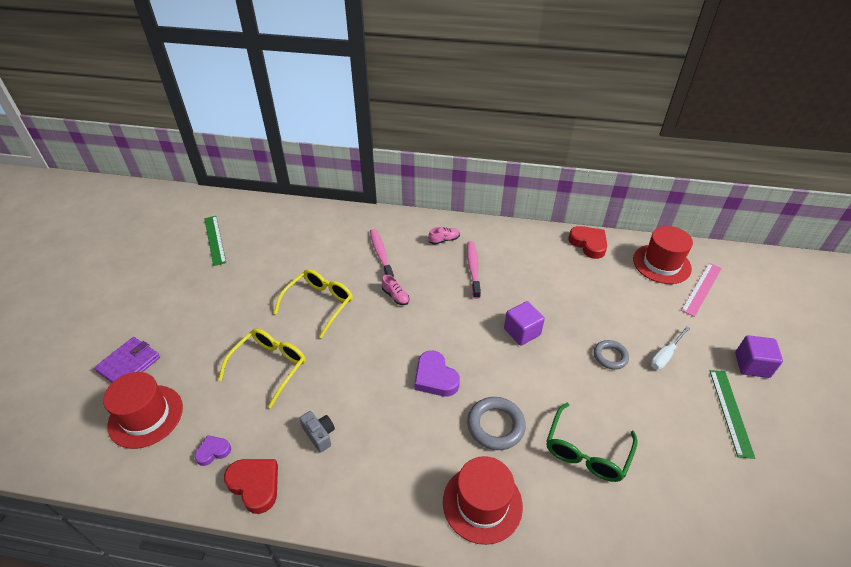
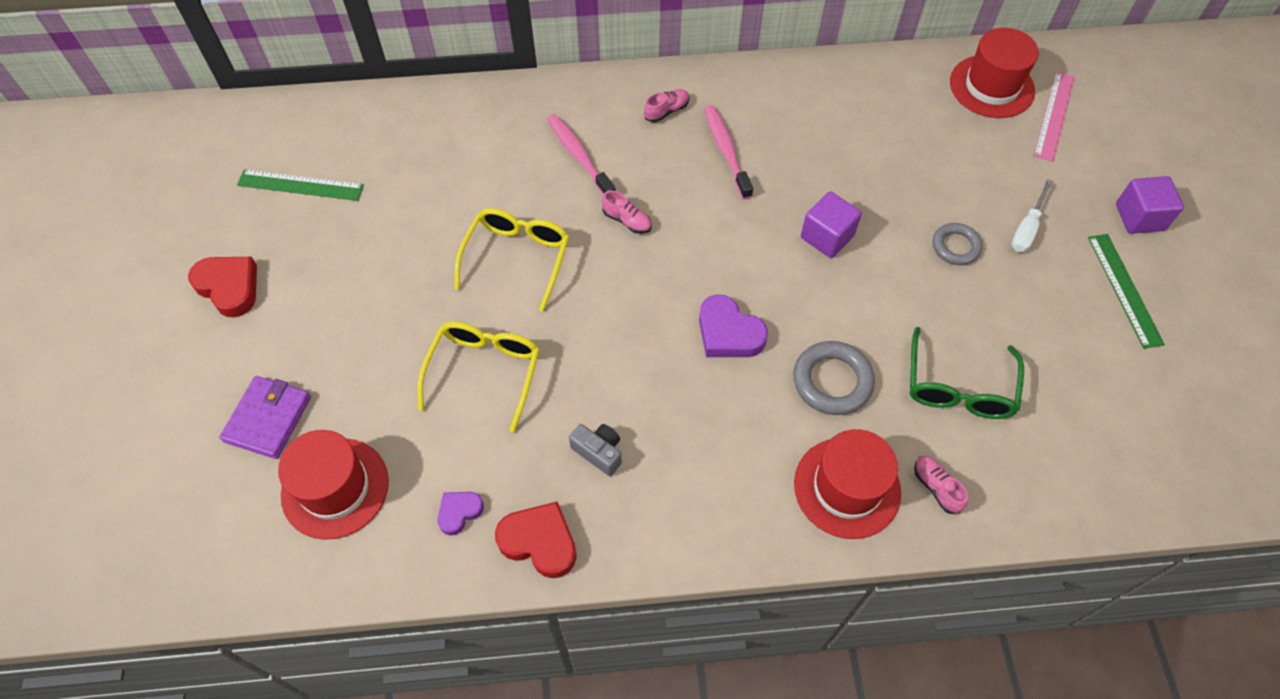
camera: 15 degrees left, 15 degrees up
(214, 240) = (300, 185): green ruler -> green ruler turned 45 degrees counterclockwise
(549, 521) = (936, 487): none -> pink shoe
(588, 244) = (882, 74): red heart -> red heart (229, 287)

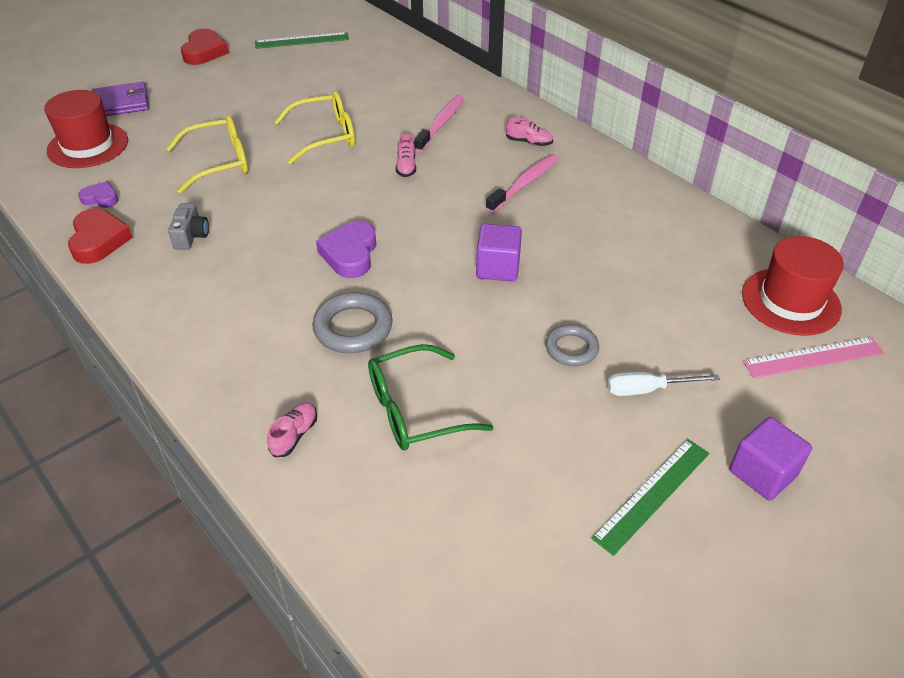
camera: 55 degrees right, 15 degrees down
(300, 185) = (302, 41): green ruler -> green ruler turned 75 degrees counterclockwise
(847, 487) = (253, 377): red hat -> none

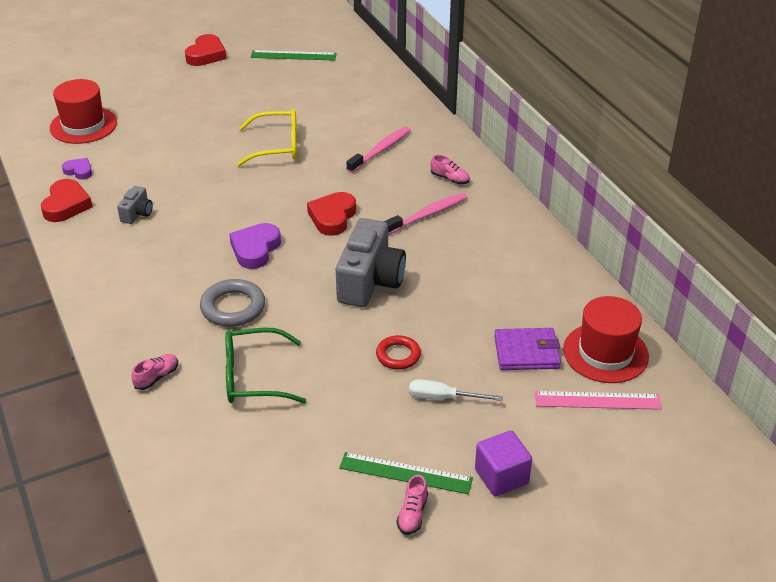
camera: 15 degrees right, 5 degrees down
(121, 103) = (122, 92): purple wallet -> purple wallet (526, 352)
(219, 162) = (181, 156): yellow glasses -> none
(406, 166) = (333, 183): pink shoe -> pink shoe (412, 514)
(422, 203) = (332, 217): none -> red heart
(498, 268) = (370, 281): purple cube -> grey camera
(571, 348) = (398, 355): grey ring -> red ring
(652, 495) = (405, 473): green ruler -> green ruler turned 45 degrees clockwise

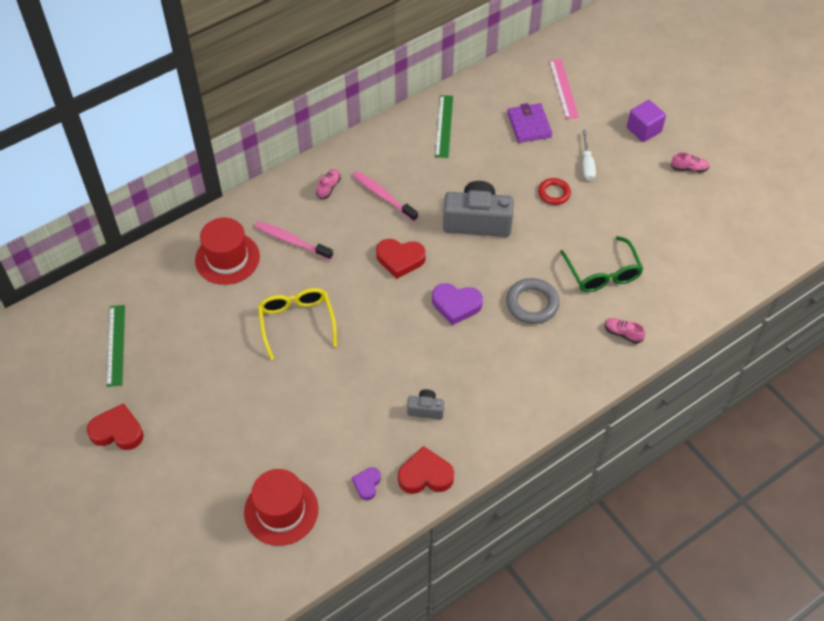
camera: 100 degrees left, 15 degrees up
(405, 473) = (658, 176): green ruler -> green ruler (444, 126)
(605, 353) = (517, 85): red hat -> red hat (227, 258)

